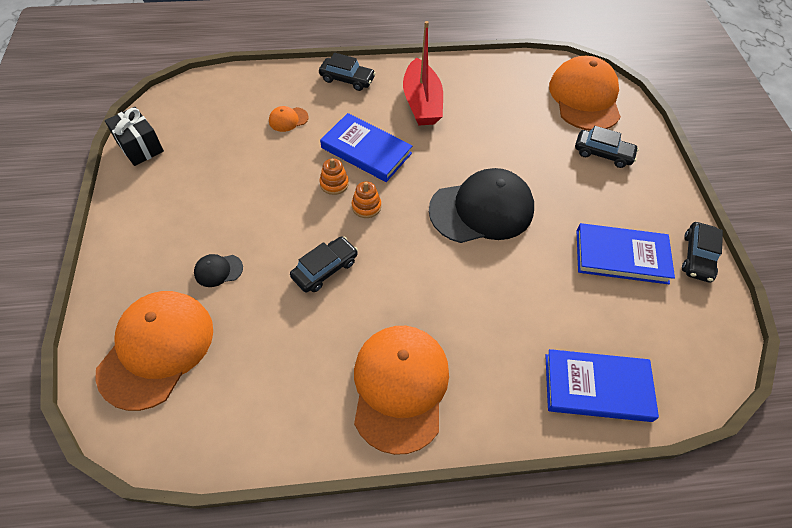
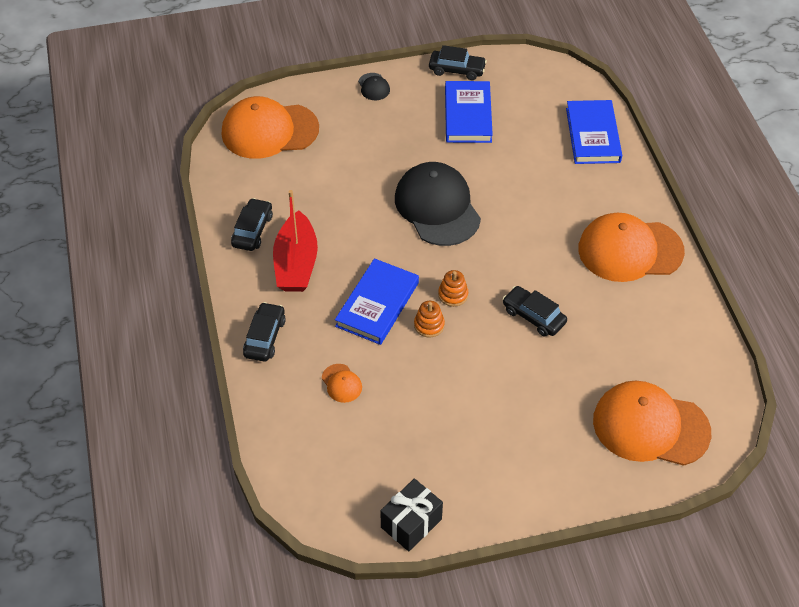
camera: 95 degrees left, 5 degrees down
(218, 270) = (557, 400): black cap -> black cap (373, 87)
(422, 103) = (296, 263): red boat -> red boat turned 105 degrees clockwise
(603, 153) = (348, 121): black car -> black car (252, 230)

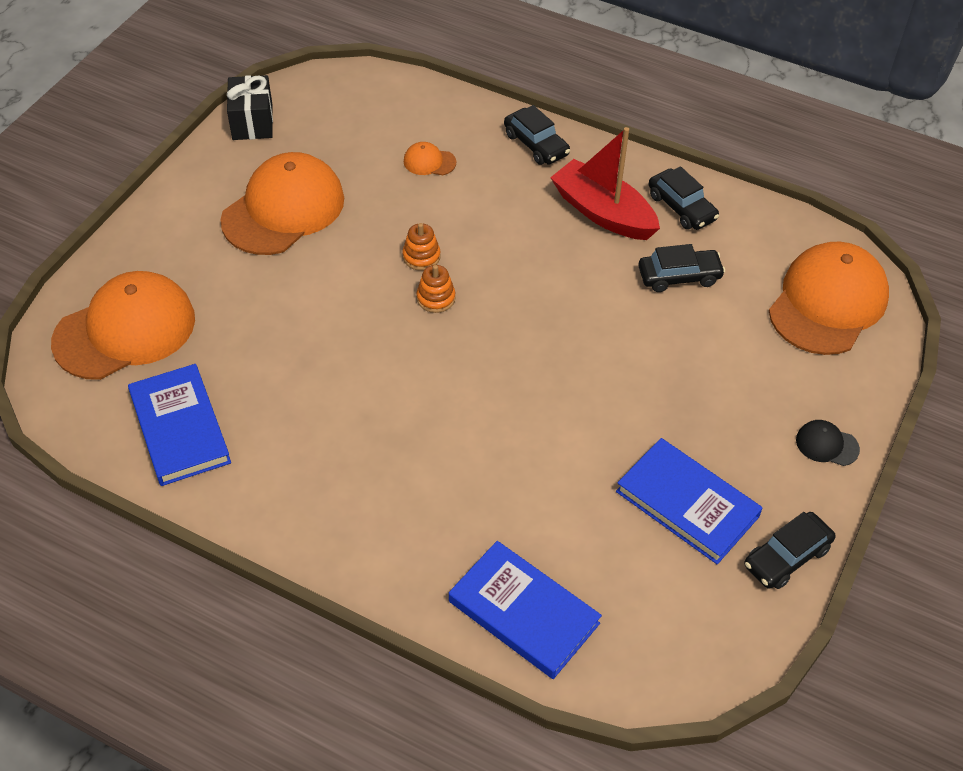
camera: 130 degrees right, 0 degrees up
(377, 304) = (488, 237): blue book -> blue book (180, 428)
(437, 207) = (564, 367): black cap -> none
(533, 316) = (338, 340): black car -> black car (679, 276)
(630, 250) = (318, 491): orange cap -> orange cap (283, 209)

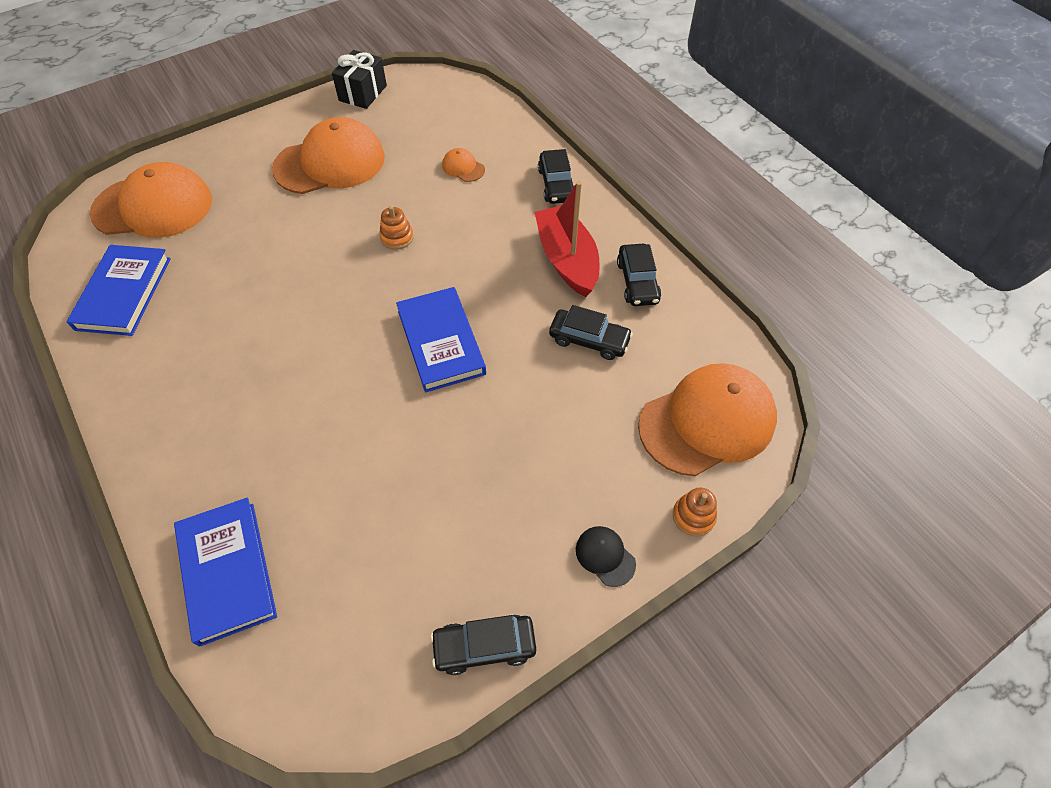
camera: 30 degrees right, 5 degrees up
(436, 298) = (380, 274): orange stacking toy -> orange stacking toy (693, 516)
(687, 504) = (436, 546): blue book -> blue book (441, 342)

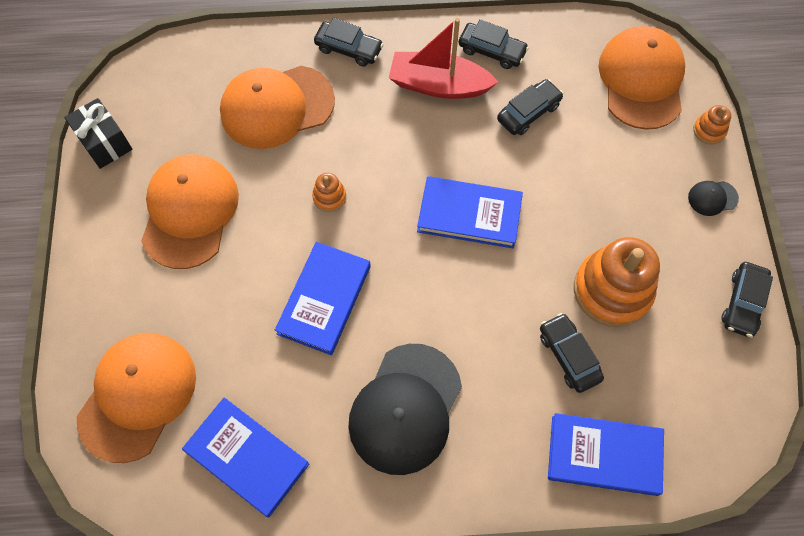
camera: 60 degrees left, 10 degrees up
(212, 380) = (405, 408): none -> black cap
(293, 278) = (324, 300): none -> blue book
(328, 491) = (569, 356): none -> black car
(426, 500) = (612, 290): none -> orange stacking toy
(463, 167) = (277, 107): orange cap -> orange cap, size x2.42

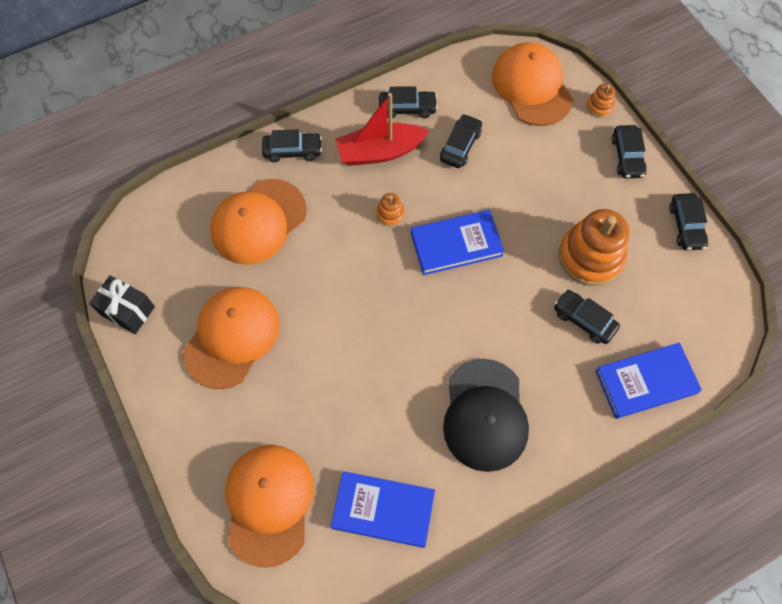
camera: 25 degrees left, 0 degrees up
(190, 212) = (232, 337): orange cap -> orange cap turned 45 degrees clockwise
(324, 300) = (379, 359): blue book -> none
(329, 197) = (340, 276): orange stacking toy -> orange stacking toy (390, 214)
(712, 198) = (627, 156): black cap -> black car

